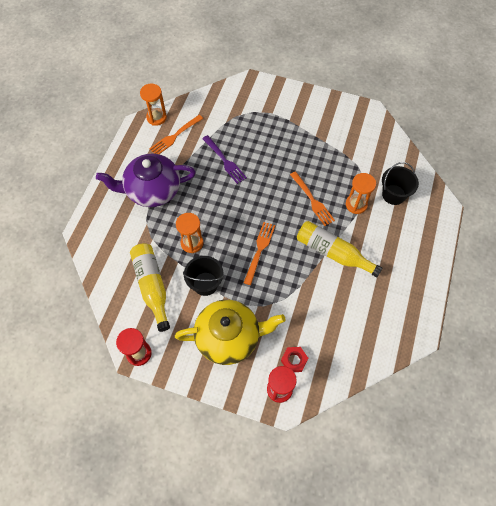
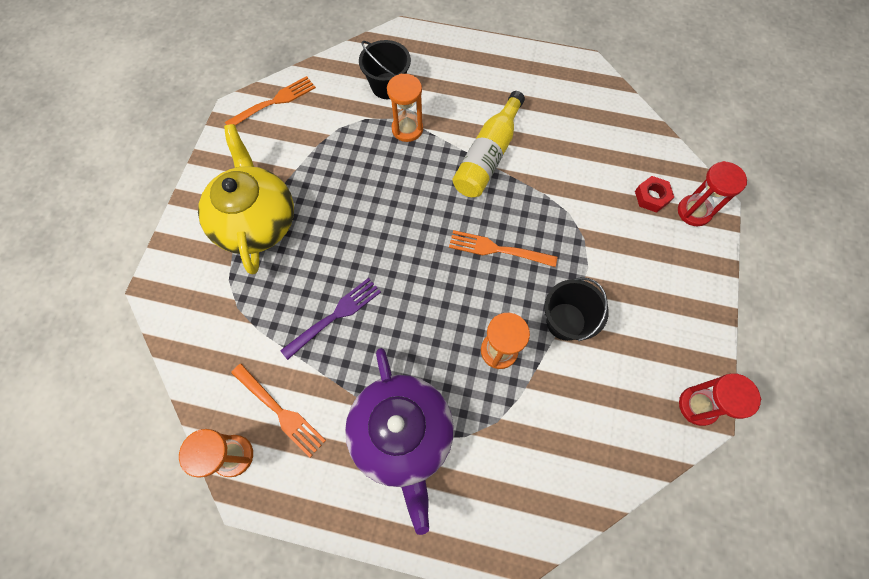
camera: 95 degrees left, 5 degrees up
(152, 286) = (585, 404): yellow bottle -> none
(229, 337) = (640, 279): yellow teapot -> yellow teapot (256, 221)
(312, 200) = (404, 184): orange fork -> orange fork (273, 102)

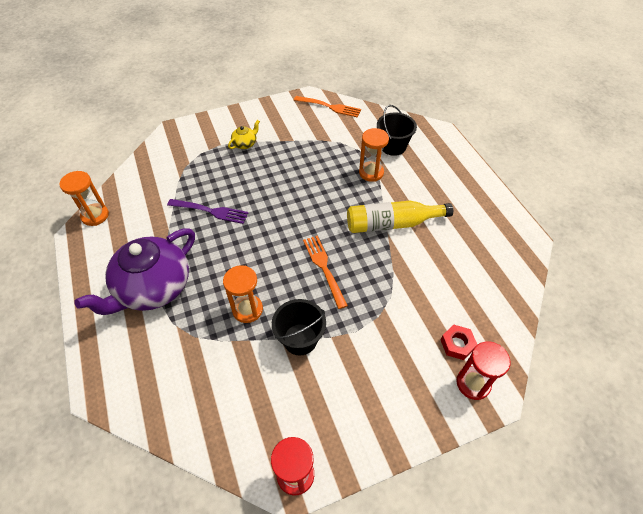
camera: 55 degrees right, 15 degrees down
(256, 221) = (245, 144): yellow teapot -> yellow teapot, size x0.41
(279, 411) = (133, 220): orange fork -> none

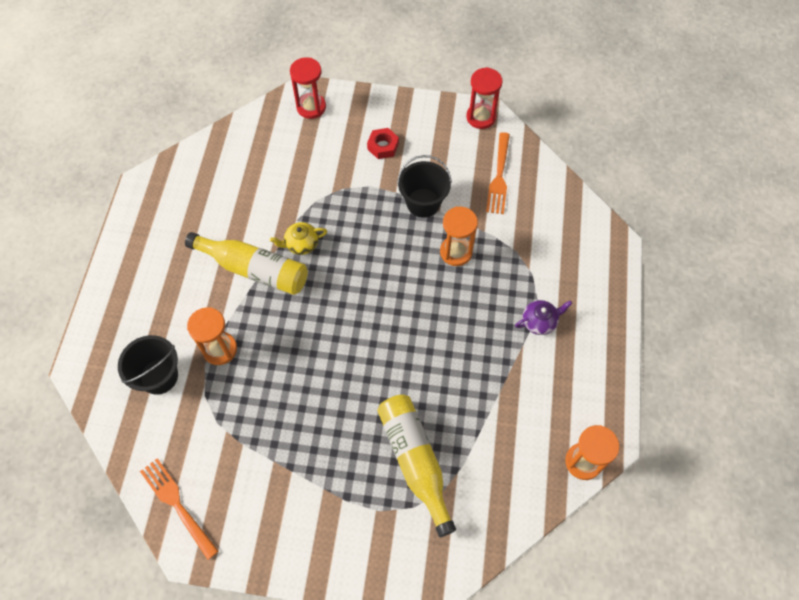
camera: 150 degrees left, 10 degrees up
(153, 288) = (539, 321): purple teapot -> purple teapot, size x0.41
(209, 172) = (415, 461): none -> yellow bottle
(210, 211) = (441, 393): purple fork -> none
(245, 144) = (341, 492): yellow teapot -> yellow teapot (301, 244)
(324, 268) = (359, 256): orange fork -> orange fork (499, 176)
(457, 344) = (297, 136): red nut -> red nut (383, 146)

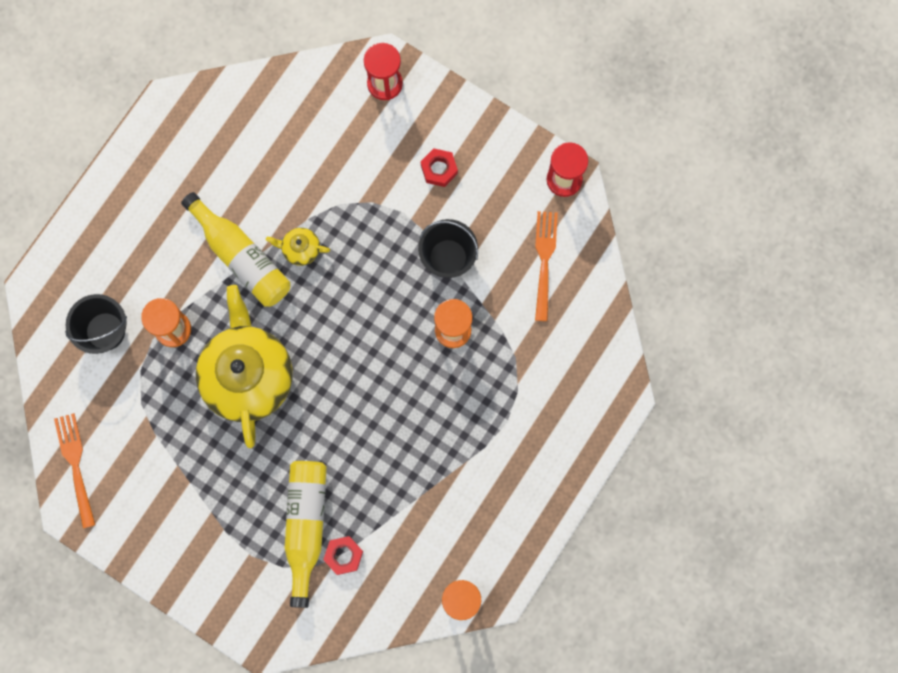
camera: 25 degrees right, 15 degrees up
(303, 358) = (248, 375): none -> yellow teapot
(461, 471) = (343, 555): none -> red nut
(499, 176) = (544, 262): orange fork -> orange fork turned 150 degrees clockwise
(539, 321) = (497, 444): purple teapot -> none

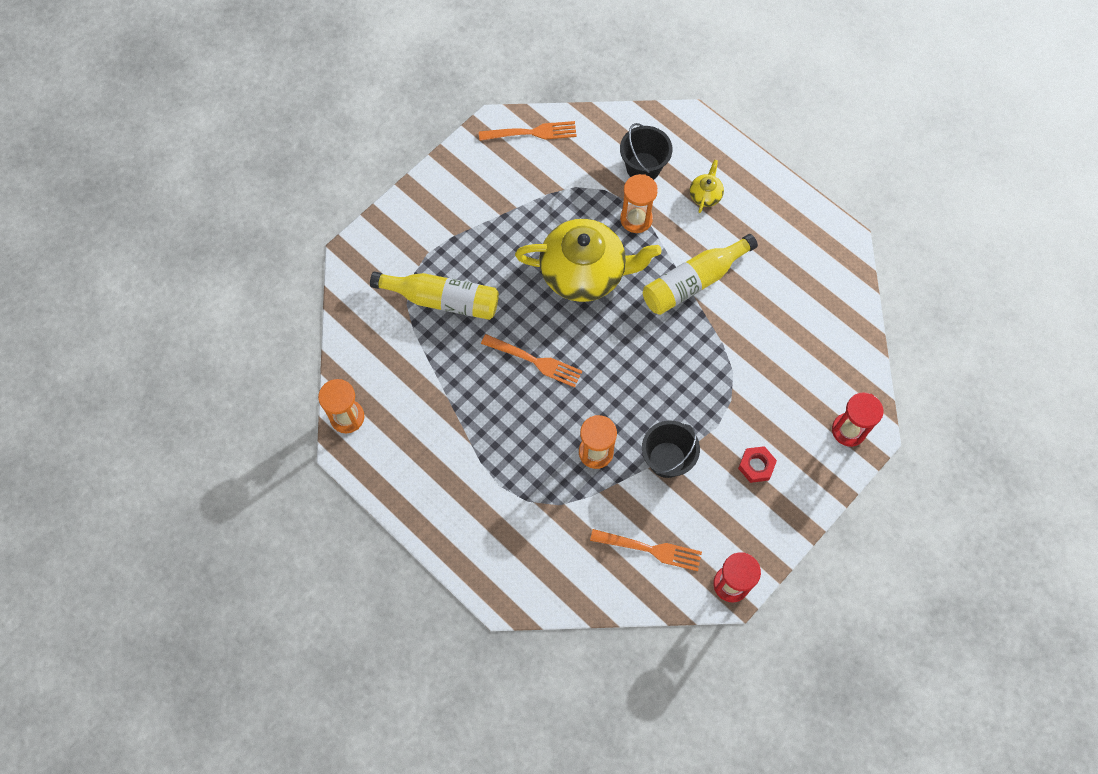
camera: 100 degrees right, 10 degrees down
(300, 249) = (694, 331): yellow teapot -> yellow teapot (705, 195)
(343, 555) = (409, 326): red nut -> none
(362, 411) = (534, 361): none -> orange fork

